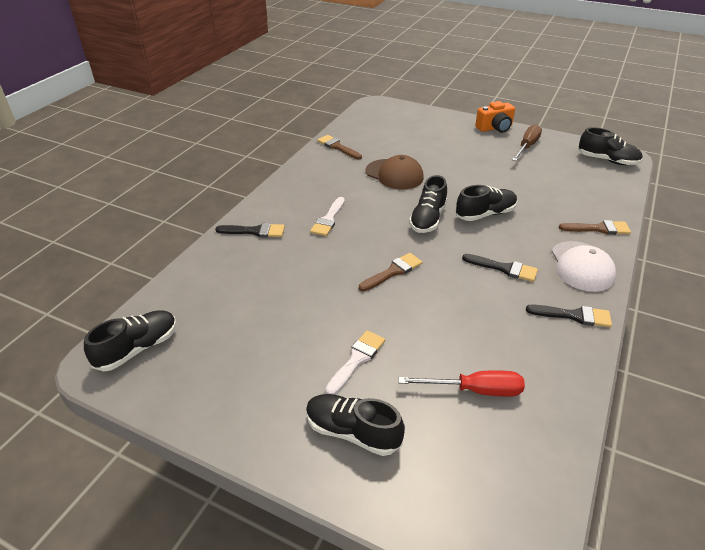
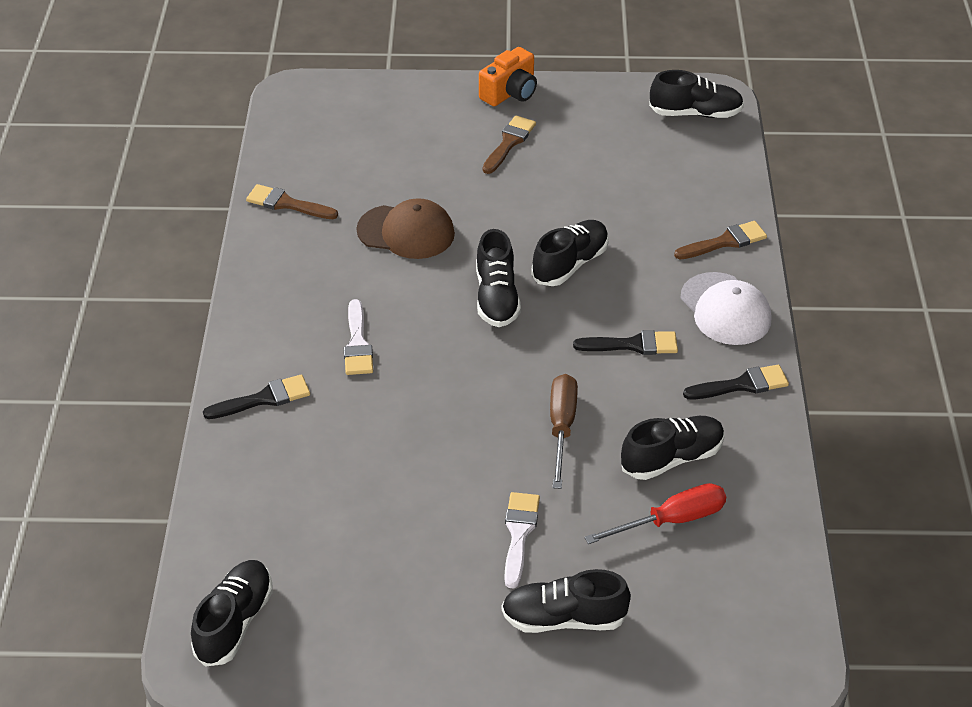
camera: 25 degrees left, 5 degrees up
(393, 272) = (495, 398): brown brush -> brown brush (509, 143)
(497, 347) = (672, 458): none -> black shoe
(527, 146) = (573, 118): brown screwdriver -> brown screwdriver (561, 427)

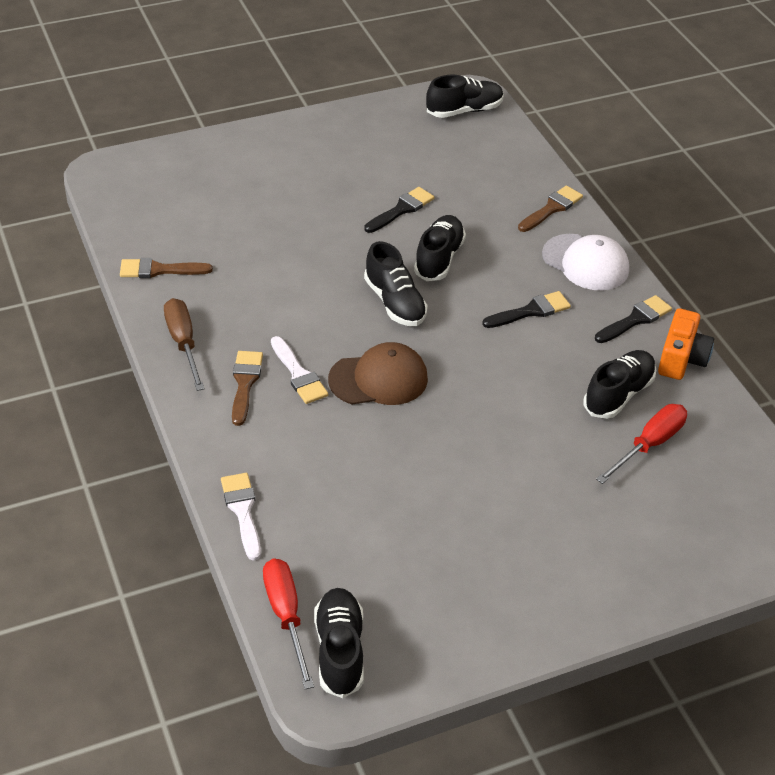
camera: 25 degrees left, 0 degrees up
(206, 573) = (286, 616): none -> red screwdriver
(264, 398) = (244, 446): black brush -> black brush (401, 209)
(406, 232) = (282, 267): brown cap -> brown cap (378, 379)
(509, 143) = (325, 170): brown brush -> brown brush (245, 383)
(510, 93) = (300, 128): orange camera -> orange camera (681, 359)
(519, 534) = (535, 494): white brush -> white brush (242, 511)
(561, 427) = (515, 395): brown screwdriver -> brown screwdriver (183, 343)
(563, 618) = (615, 552): black shoe -> none

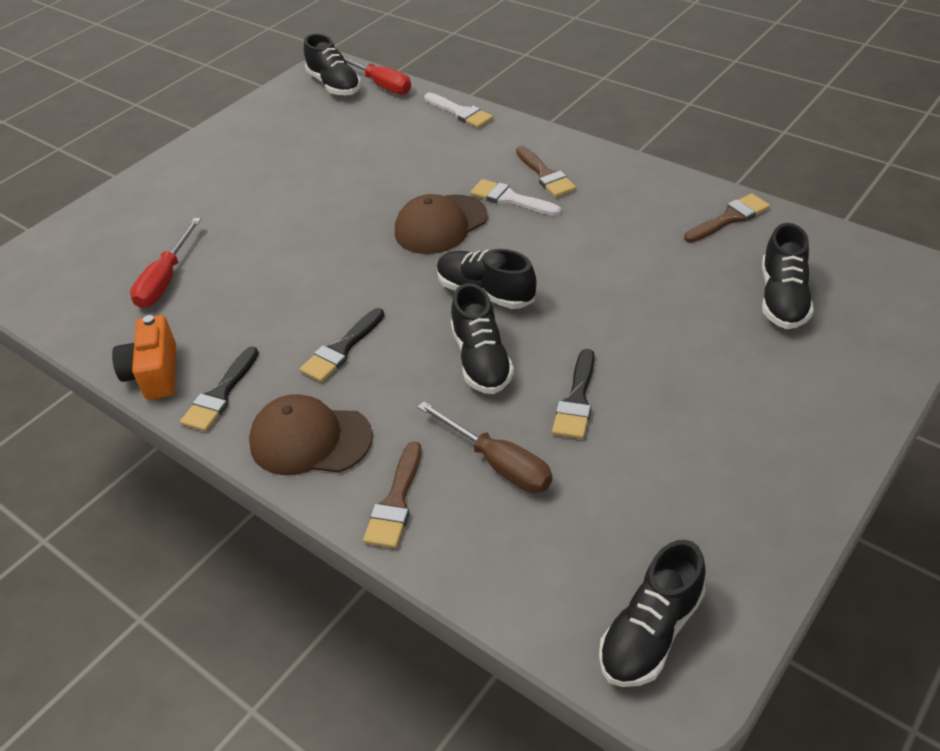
camera: 155 degrees right, 0 degrees up
(183, 343) = (628, 178): brown screwdriver -> brown screwdriver (498, 463)
(585, 262) = (310, 440): white cap -> brown cap
(618, 394) = (210, 309): black shoe -> black shoe (782, 298)

